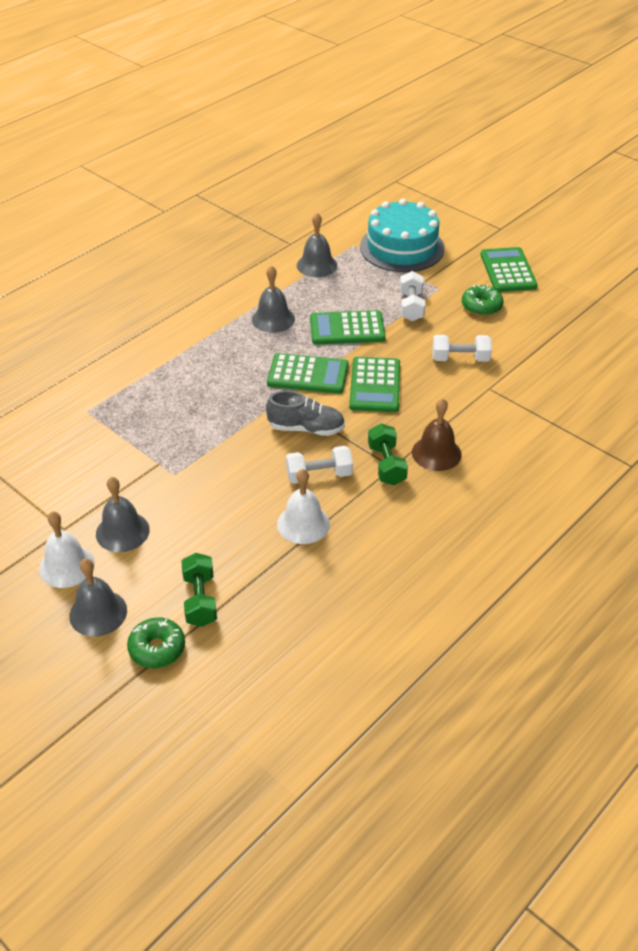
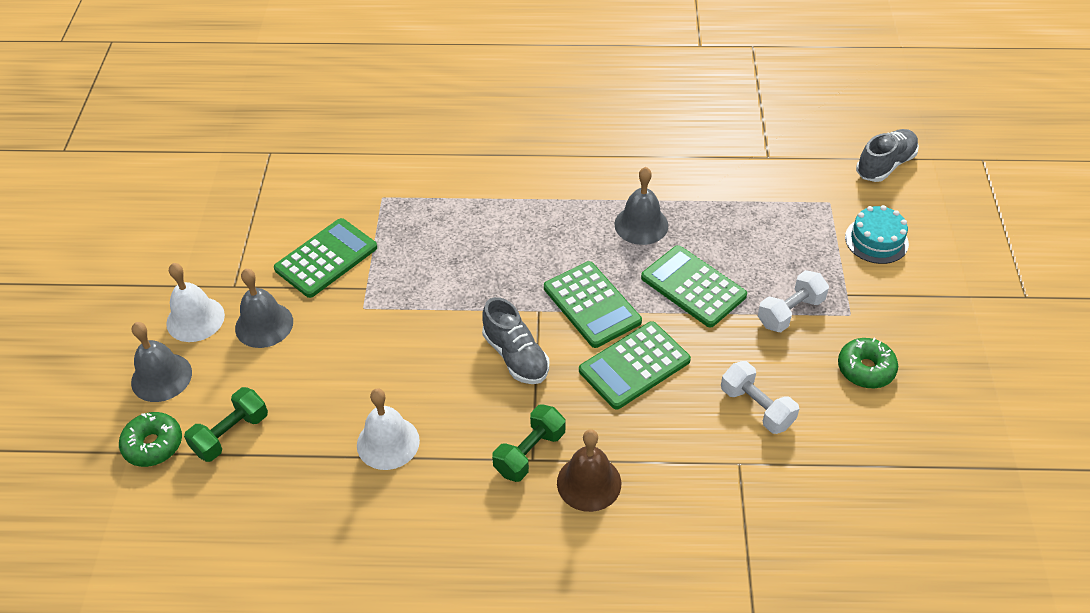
camera: 50 degrees right, 5 degrees up
(317, 265) = (760, 198): grey bell -> none
(319, 475) = (462, 410): white dumbbell -> none
(354, 211) = (885, 165): none -> grey shoe
(402, 247) = (876, 240): turquoise cake -> turquoise cake, size x0.54
(508, 270) = (958, 352): green calculator -> green calculator (326, 258)

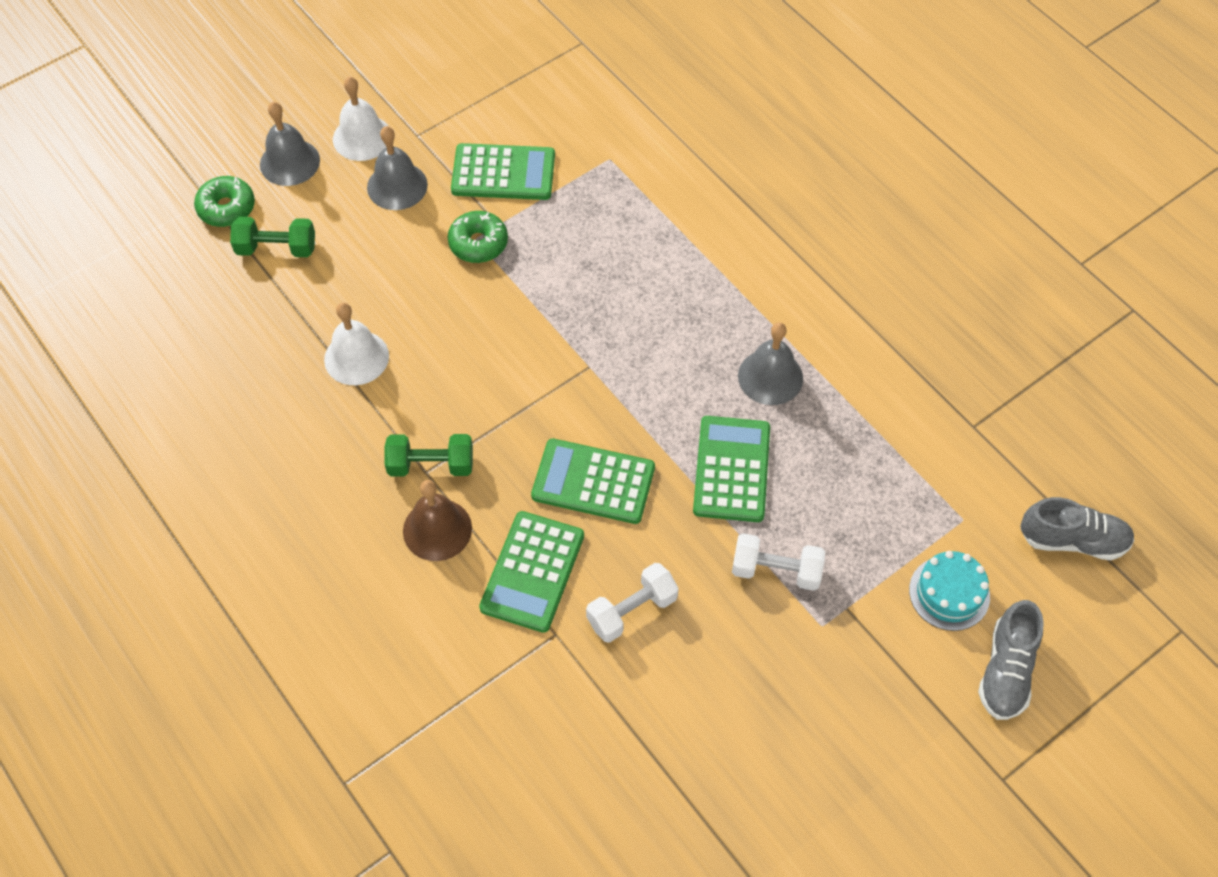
camera: 50 degrees right, 10 degrees up
(515, 356) = (523, 384): grey shoe -> grey shoe (1006, 671)
(591, 305) = (633, 402): green calculator -> green calculator (532, 572)
(756, 407) = (632, 611): white dumbbell -> white dumbbell turned 45 degrees clockwise
(865, 369) = (762, 678): green donut -> green donut (478, 243)

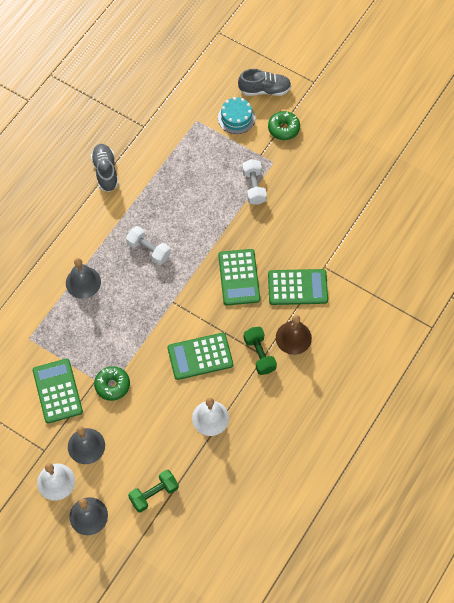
camera: 110 degrees left, 5 degrees up
(226, 208) = (135, 537): green donut -> green donut (283, 128)
(276, 248) = (154, 494): green dumbbell -> green dumbbell turned 75 degrees clockwise
(632, 611) = (299, 239): white dumbbell -> white dumbbell (148, 250)
(732, 469) = (207, 220): green calculator -> green calculator (200, 356)
(770, 377) = (148, 218): grey bell -> grey bell (83, 282)
(1072, 540) = (190, 77): grey shoe -> grey shoe (105, 172)

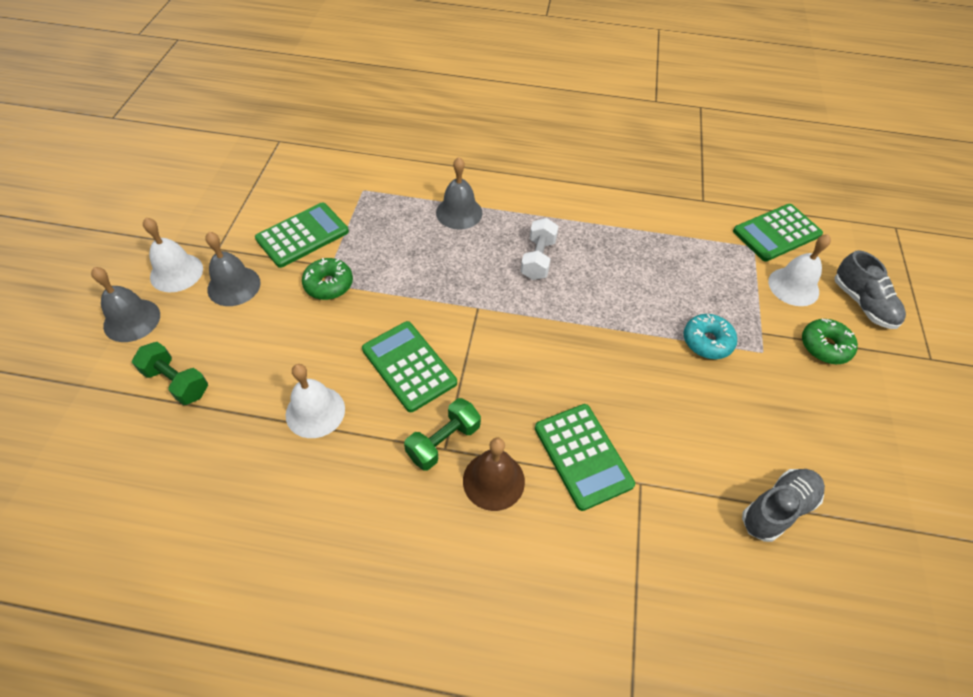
camera: 65 degrees right, 10 degrees down
(105, 172) = (617, 186): grey shoe -> grey shoe (777, 509)
(236, 118) = (793, 286): turquoise cake -> white bell
(239, 277) = (555, 371): green calculator -> green calculator (776, 233)
(254, 187) = (707, 341): white dumbbell -> turquoise donut

